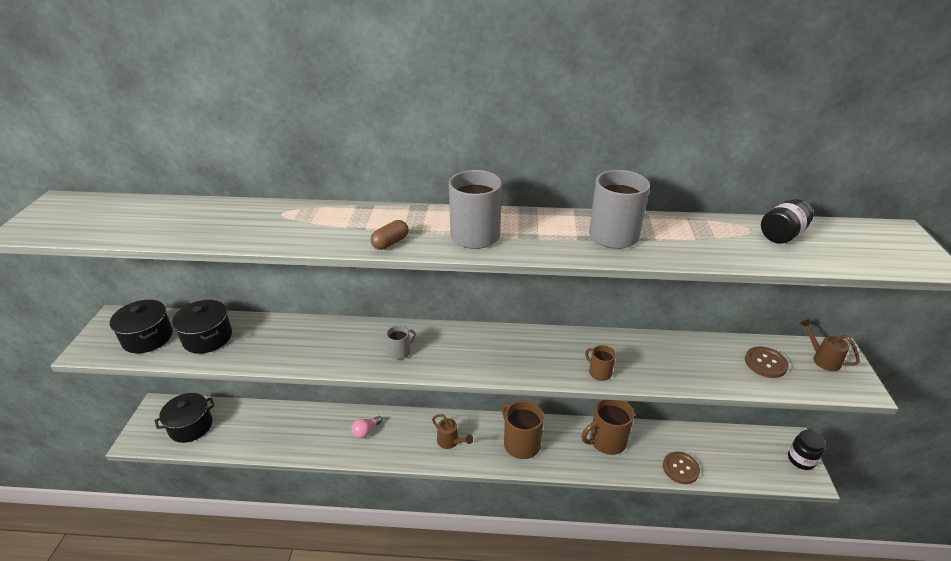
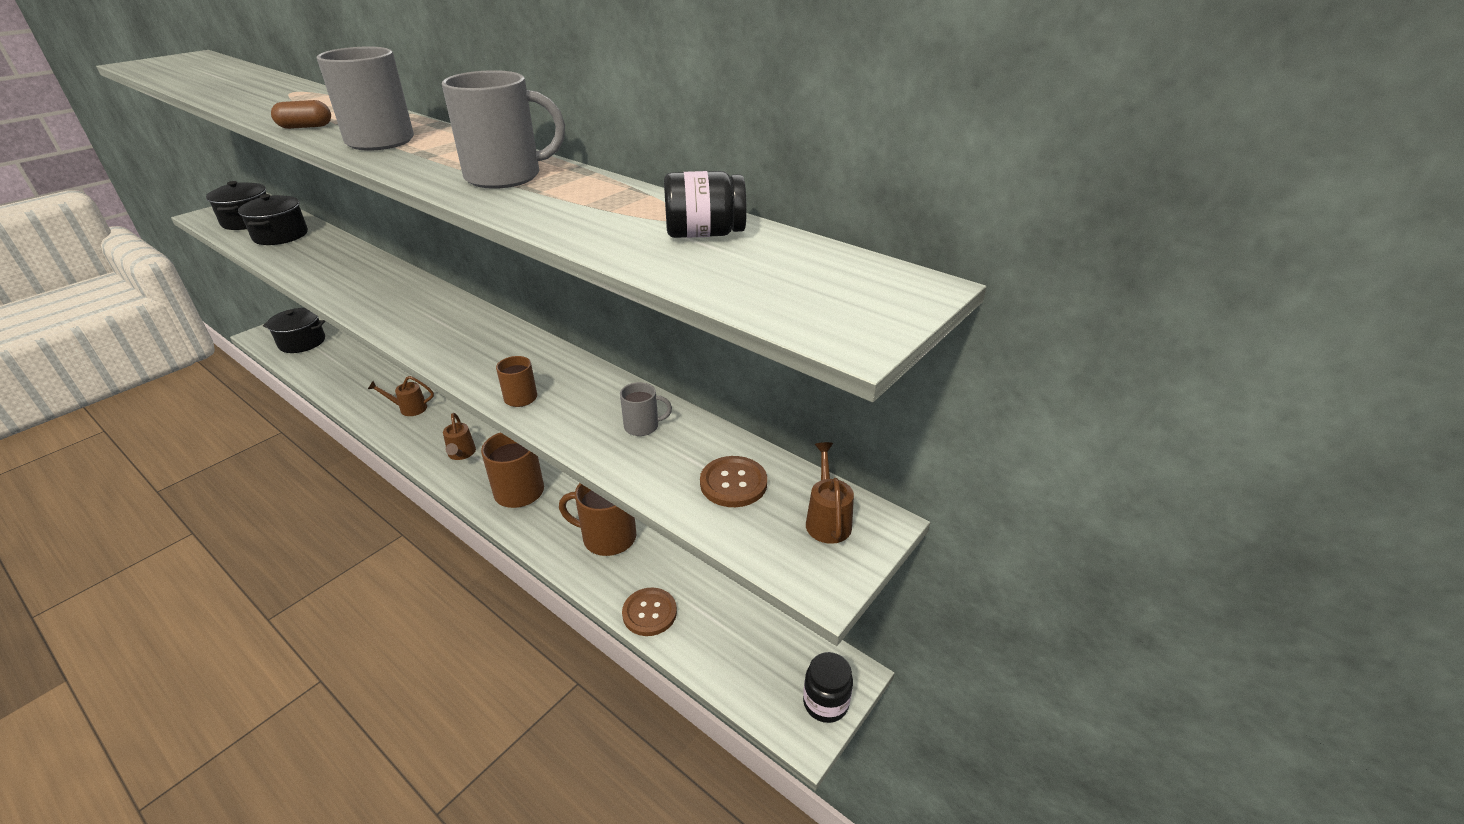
camera: 35 degrees right, 0 degrees up
(366, 431) = (409, 408): pink light bulb -> brown watering can
(400, 352) = (385, 301): grey mug -> grey mug (642, 426)

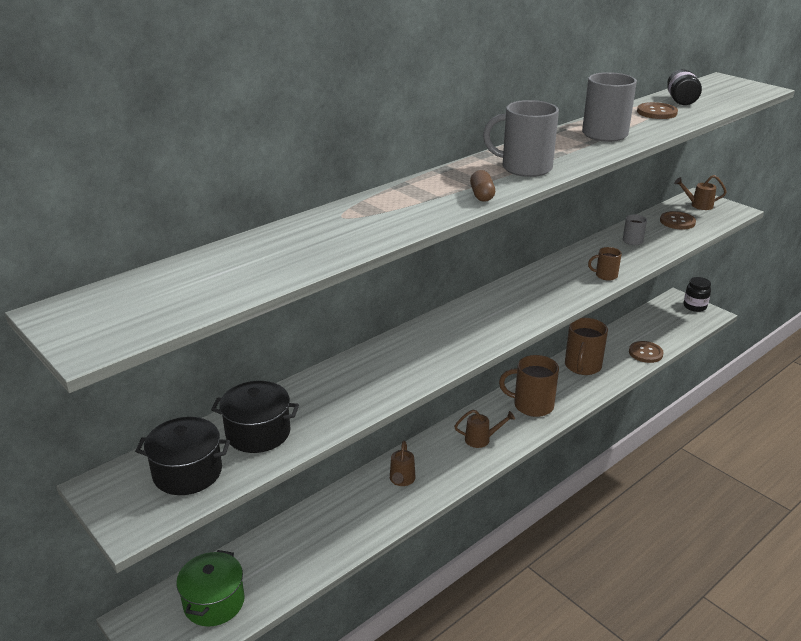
camera: 80 degrees left, 5 degrees down
(302, 342) = (214, 602): black pot -> green pot
(621, 212) = (656, 112): none -> brown button

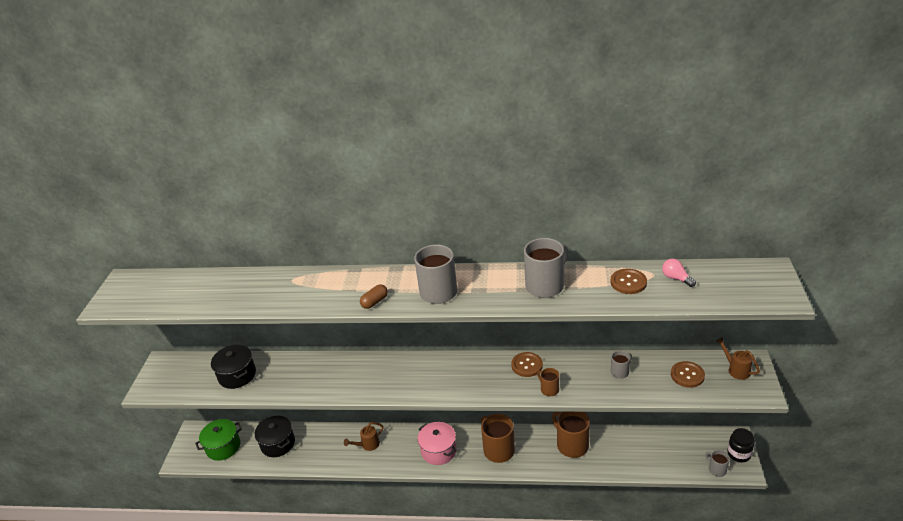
camera: 50 degrees right, 5 degrees up
(187, 472) = (190, 377): black pot -> black pot (278, 443)
(481, 439) = (438, 451): brown watering can -> pink pot
(582, 366) = (571, 445): brown mug -> brown mug turned 75 degrees clockwise
(645, 353) = (633, 465): brown button -> brown button (527, 365)
(681, 100) = (676, 278): black jar -> pink light bulb
(698, 323) = (716, 469): none -> grey mug

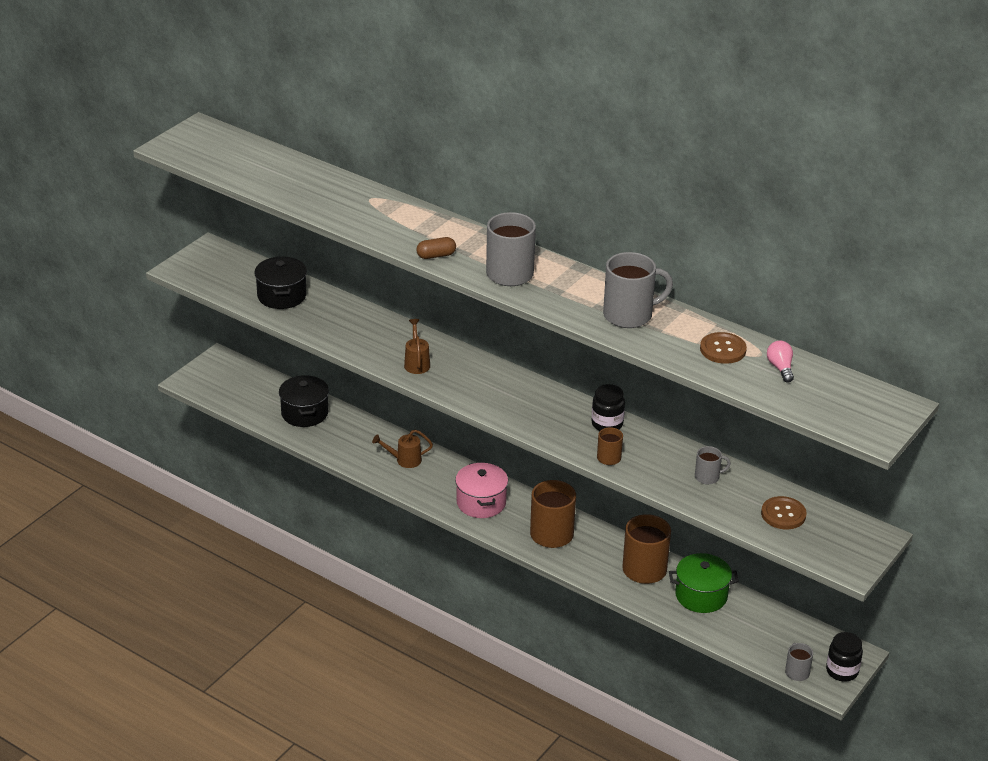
camera: 25 degrees right, 0 degrees up
(223, 447) = (243, 389): green pot -> green pot (701, 596)
(527, 365) = (607, 424): brown button -> black jar
(736, 369) = (848, 535): brown watering can -> brown watering can (416, 363)

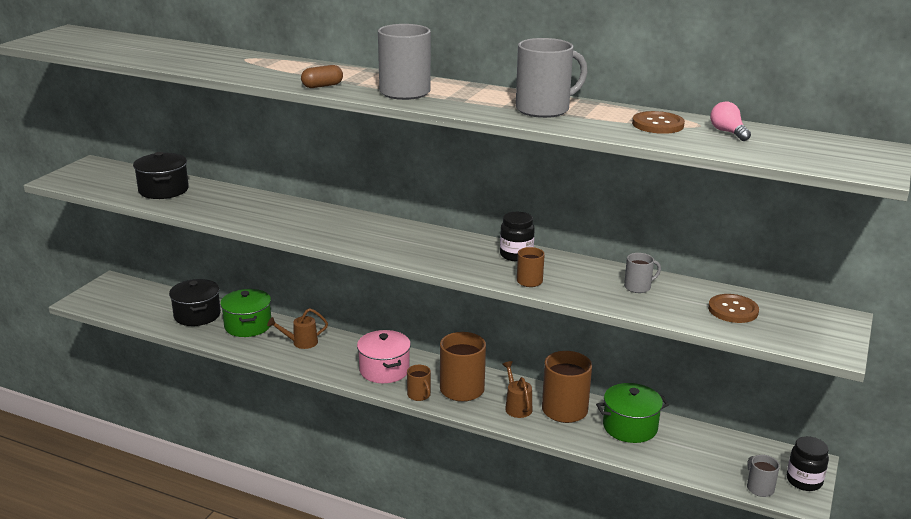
camera: 10 degrees left, 10 degrees down
(354, 432) = (248, 325): none -> green pot
(416, 363) = (308, 226): brown watering can -> brown watering can (517, 407)
(509, 535) = (419, 395): none -> brown mug

